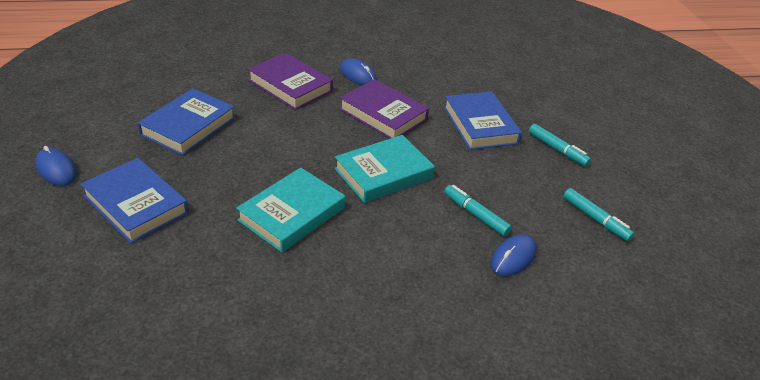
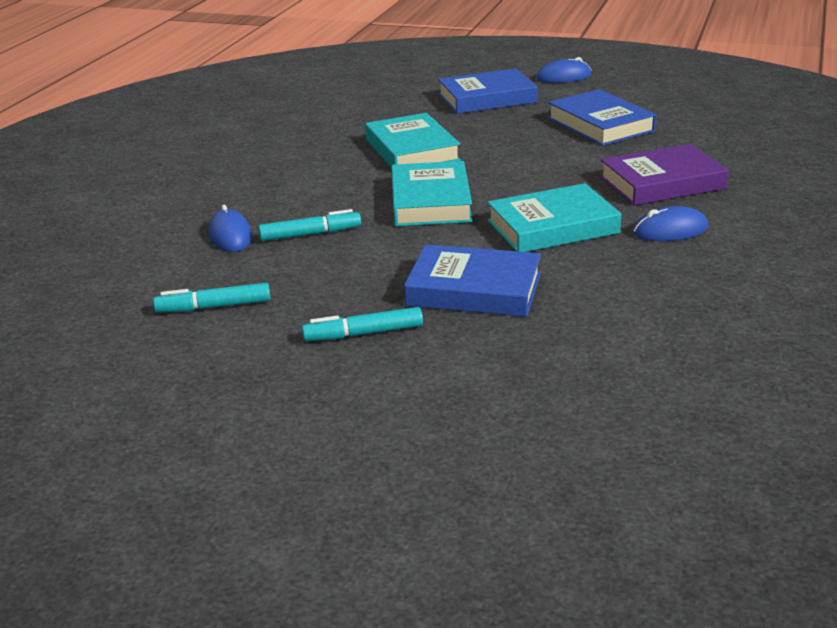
camera: 125 degrees right, 10 degrees down
(383, 114) = (552, 227): purple book -> turquoise book

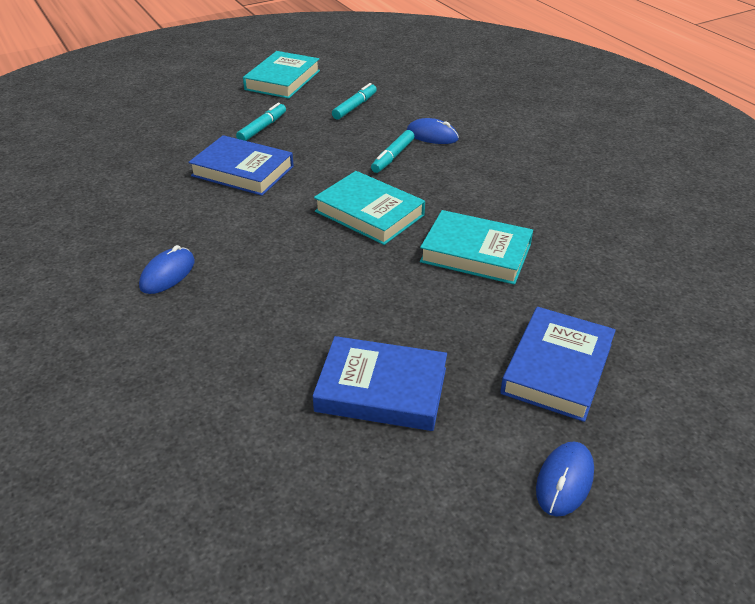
camera: 130 degrees right, 10 degrees up
(474, 289) = (242, 171): blue book -> blue book turned 60 degrees clockwise
(552, 227) = (256, 235): turquoise book -> turquoise book (282, 80)
(662, 183) = (224, 326): purple book -> none

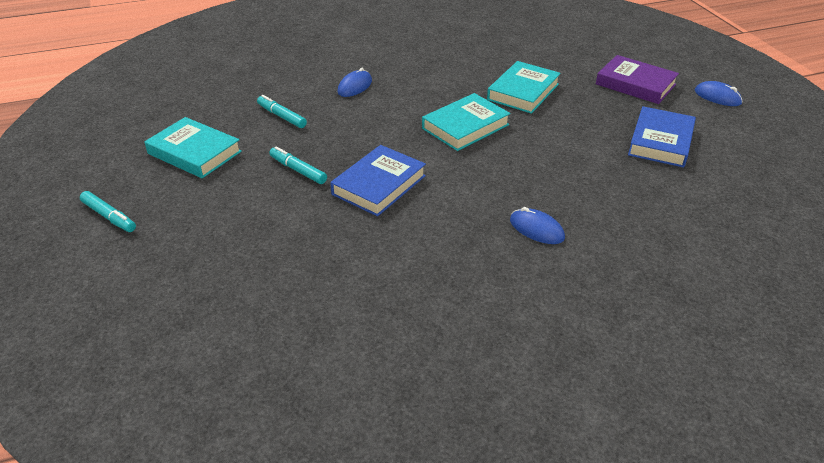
camera: 80 degrees left, 0 degrees up
(393, 156) = (382, 107): turquoise marker -> turquoise marker (109, 216)
(557, 368) = (635, 84): blue book -> purple book

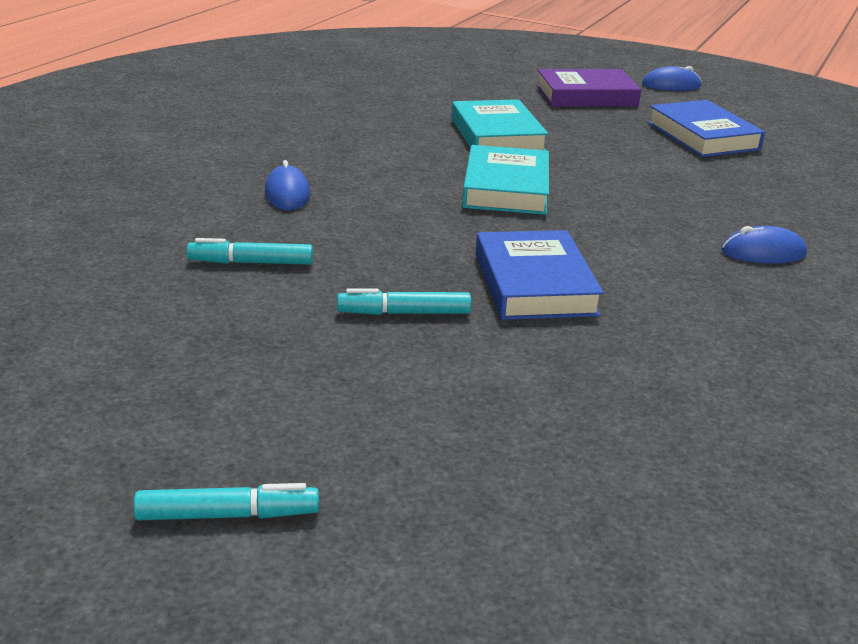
camera: 45 degrees left, 10 degrees down
(194, 152) = (201, 360): turquoise book -> none

